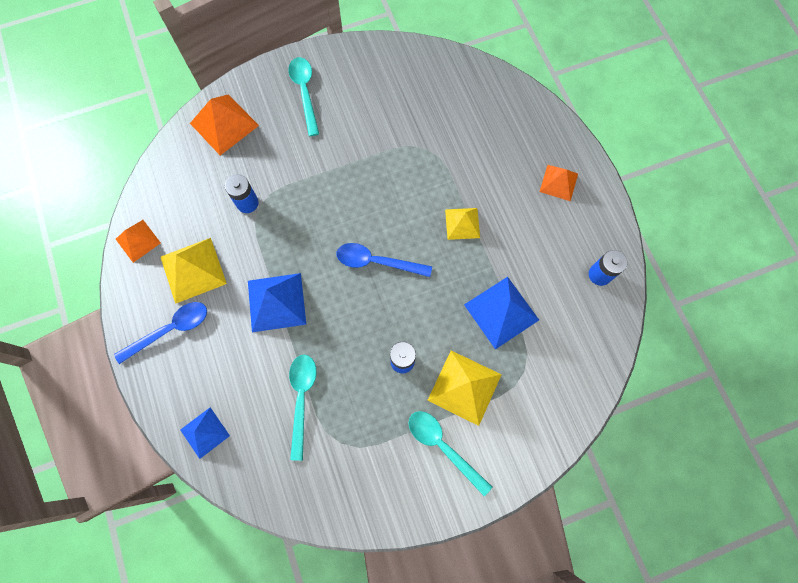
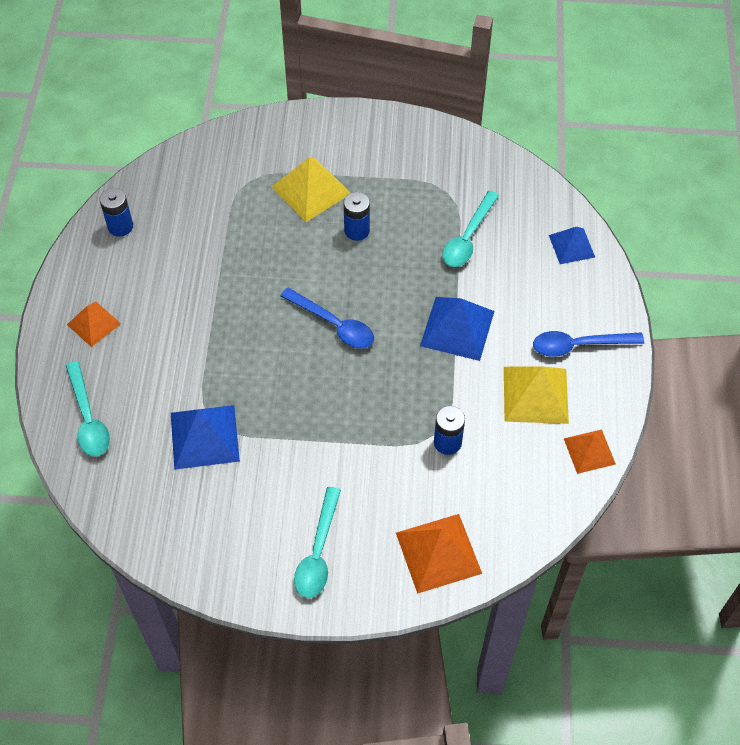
camera: 155 degrees left, 15 degrees down
(443, 447) = (357, 156): turquoise spoon -> turquoise spoon (88, 418)
(462, 223) = (222, 325): yellow pyramid -> none
(501, 312) = (237, 233): blue pyramid -> blue pyramid (204, 436)

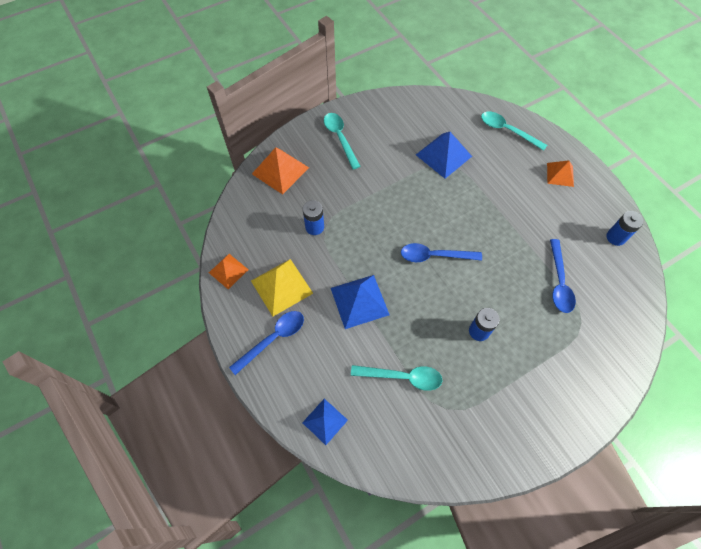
camera: 145 degrees right, 5 degrees up
(229, 223) = (559, 282): none -> blue spoon
(311, 190) = (537, 343): yellow pyramid -> none
(468, 237) = (402, 377): turquoise spoon -> turquoise spoon turned 105 degrees clockwise

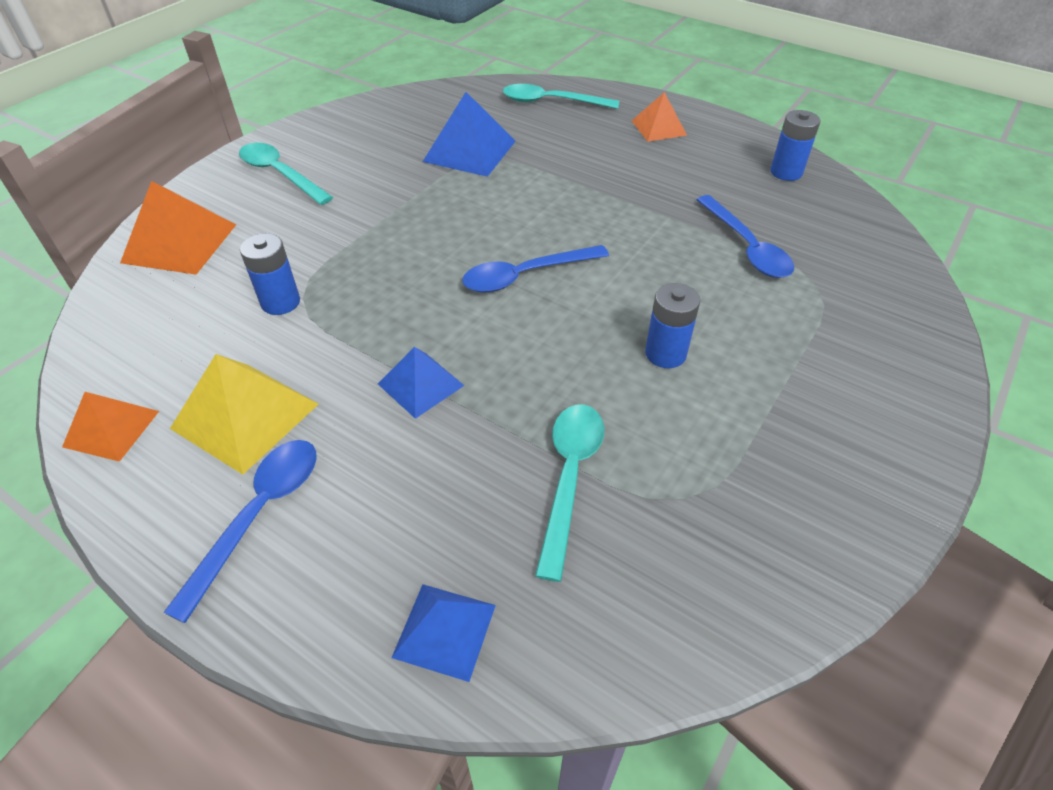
camera: 25 degrees left, 15 degrees down
(359, 301) = (420, 384): blue pyramid -> blue pyramid, size x0.63
(402, 377) = (569, 478): turquoise spoon -> turquoise spoon turned 60 degrees counterclockwise

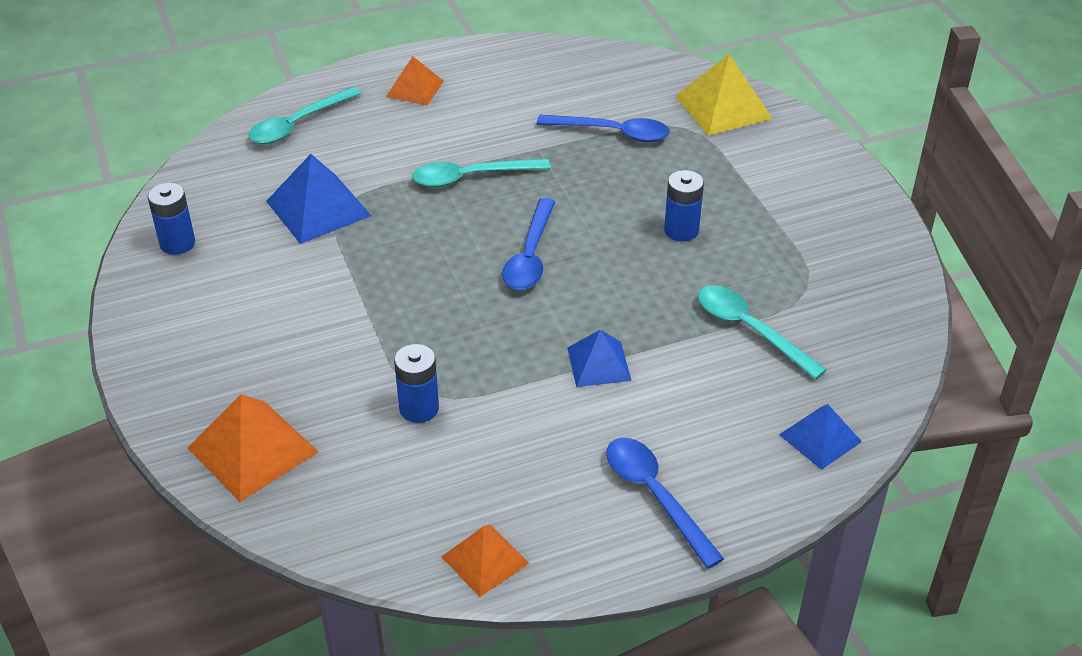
camera: 55 degrees left, 5 degrees down
(245, 416) = (544, 473): yellow pyramid -> yellow pyramid (723, 107)
(280, 174) = (209, 343): turquoise spoon -> turquoise spoon (471, 177)
(786, 172) = (549, 64): blue battery -> blue battery (177, 243)

